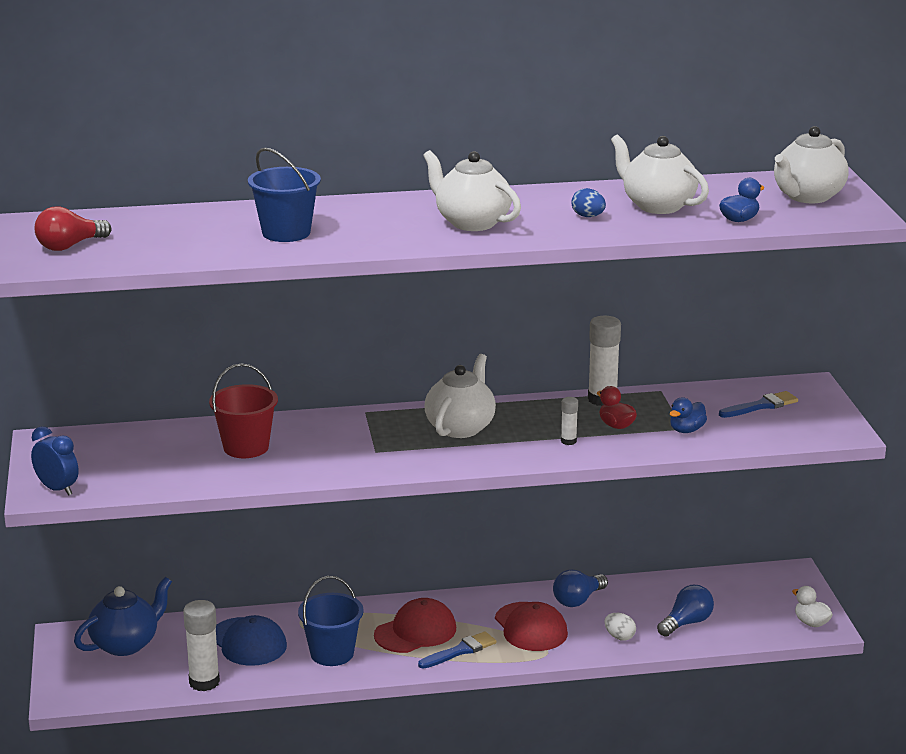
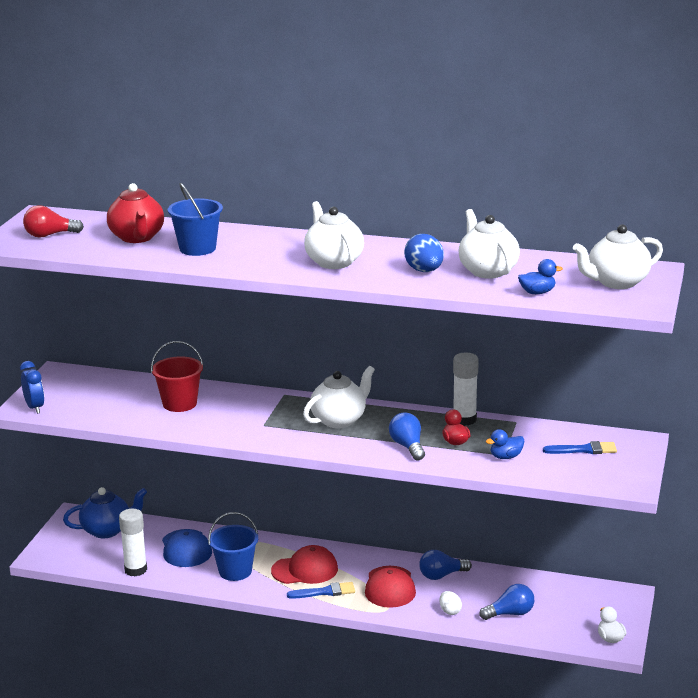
camera: 25 degrees right, 0 degrees up
(191, 232) = (137, 237): none -> red teapot
(568, 441) = (408, 446): white glue stick -> blue light bulb
(588, 216) = (424, 271): blue egg -> blue egg, size x1.63

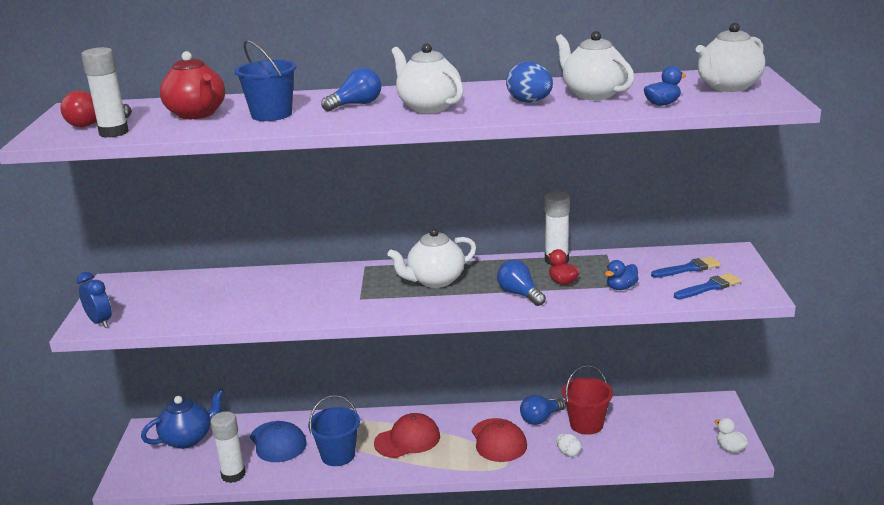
camera: 15 degrees left, 0 degrees up
(62, 247) = (114, 132): none -> white glue stick
(179, 404) = (260, 292): red bucket -> red bucket (586, 424)
(325, 592) = (438, 458): blue brush -> blue brush (709, 287)
(339, 420) = (435, 280): white teapot -> white teapot turned 150 degrees counterclockwise
(510, 613) = (625, 443): blue light bulb -> blue light bulb (356, 105)

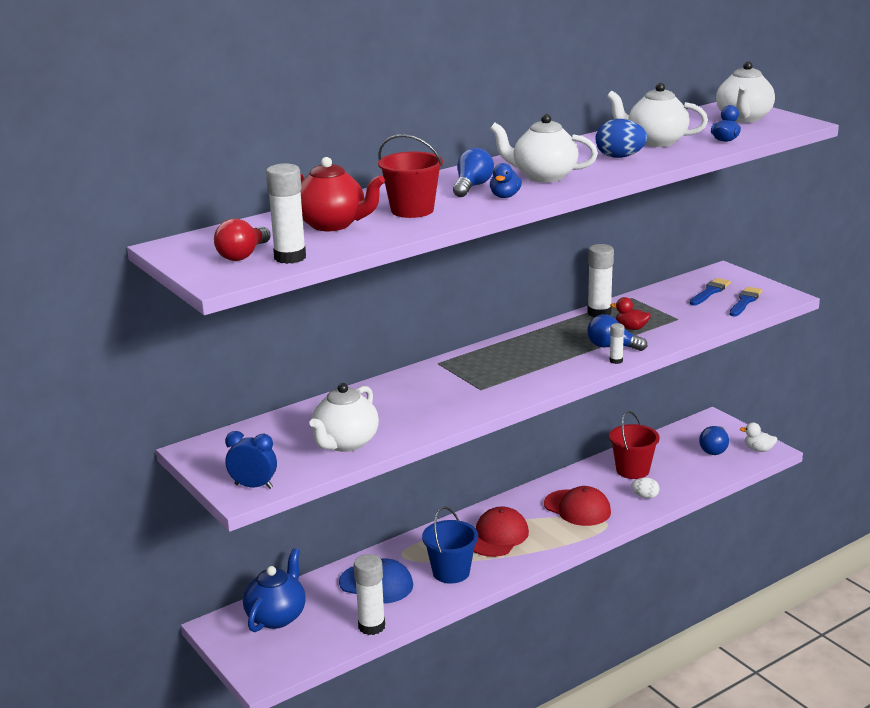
camera: 35 degrees left, 0 degrees up
(271, 114) = (412, 210): blue bucket -> red bucket
(435, 280) = (523, 356): white teapot -> white teapot (345, 443)
(503, 308) = (616, 361): none -> white glue stick
(541, 418) = (590, 479): blue light bulb -> blue light bulb (714, 449)
(621, 287) = (682, 319): blue duck -> blue duck (505, 196)

